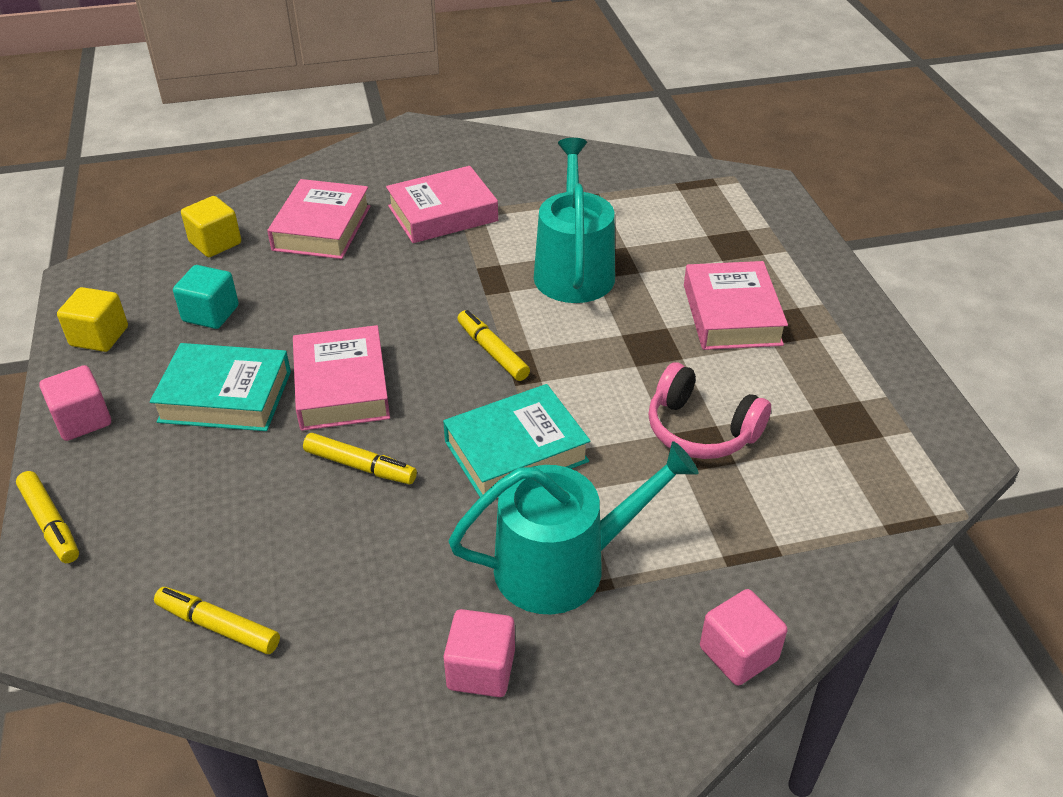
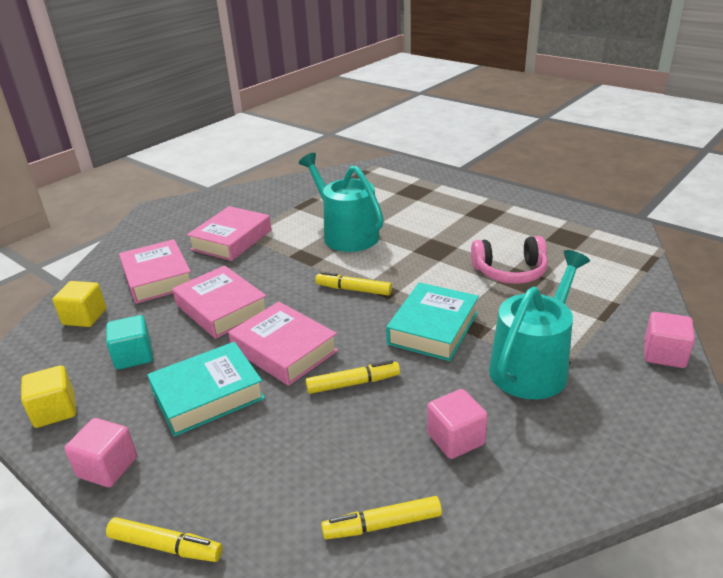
camera: 35 degrees left, 10 degrees down
(481, 669) = (565, 441): pink cube -> pink cube (455, 439)
(731, 314) = (454, 219): pink book -> pink book (221, 308)

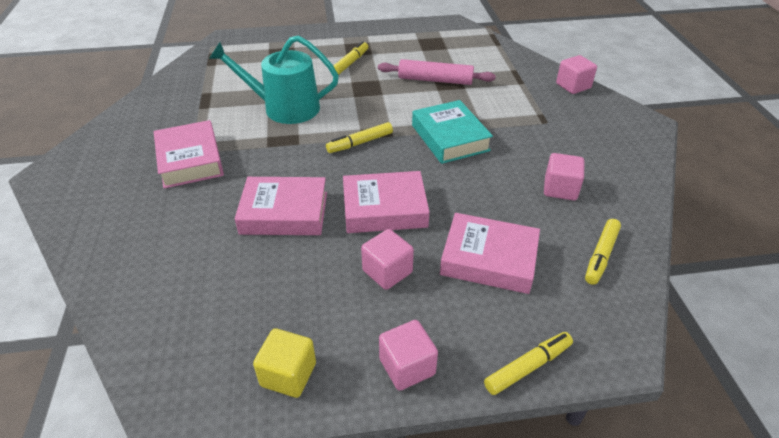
camera: 50 degrees left, 10 degrees up
(85, 317) = (165, 299): yellow cube -> none
(134, 356) = (277, 291): turquoise cube -> none
(157, 278) = (176, 226): pink book -> pink book (489, 259)
(208, 395) = (387, 271): turquoise book -> pink cube
(353, 383) = (462, 198): yellow marker -> yellow marker (350, 63)
(510, 272) = (435, 80): pink headphones -> pink rolling pin
(533, 365) = (531, 127): turquoise watering can -> none

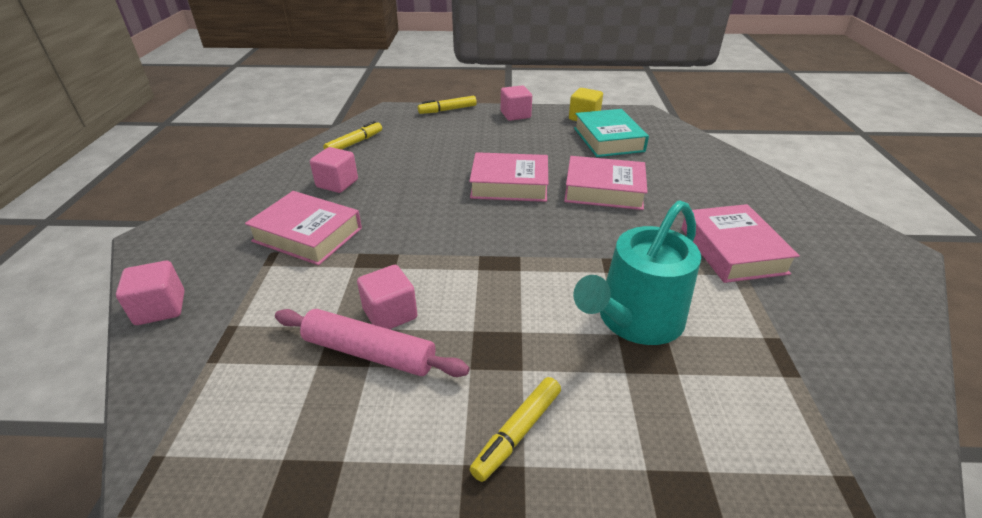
camera: 170 degrees left, 5 degrees down
(284, 108) = (635, 320): turquoise watering can -> turquoise watering can turned 120 degrees clockwise
(360, 143) = (523, 250): yellow marker -> none
(387, 271) = (517, 149): pink cube -> pink cube (390, 314)
(450, 138) = (409, 244): turquoise book -> turquoise book (608, 139)
(489, 259) = (438, 148): pink book -> pink book (307, 235)

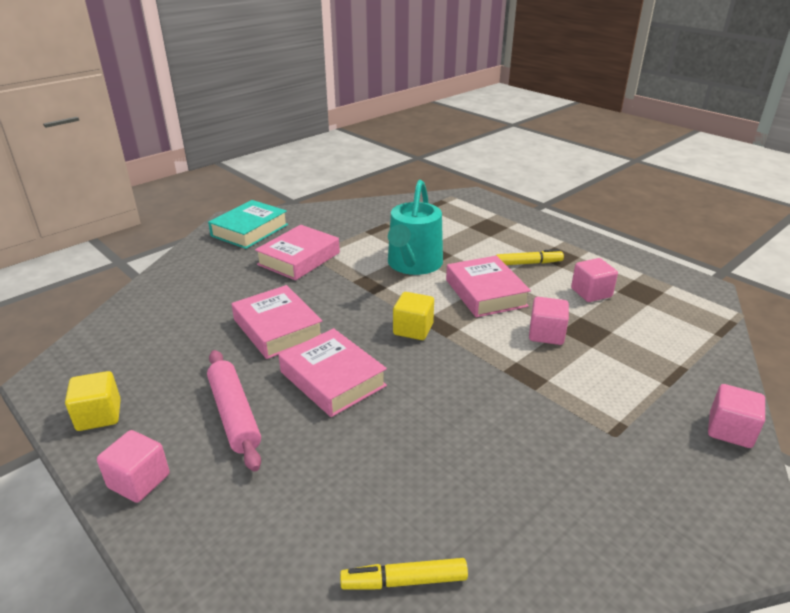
camera: 135 degrees left, 5 degrees down
(307, 235) = (570, 436): pink book -> pink book (485, 293)
(337, 183) = (494, 496): pink cube -> pink cube (591, 293)
(369, 352) = (575, 322): pink rolling pin -> pink rolling pin (234, 415)
(447, 110) = (181, 573): yellow marker -> none
(514, 245) = (413, 329): none -> yellow cube
(608, 139) = (157, 370): turquoise book -> turquoise book (250, 230)
(635, 320) = (413, 264): turquoise watering can -> turquoise watering can turned 105 degrees clockwise

